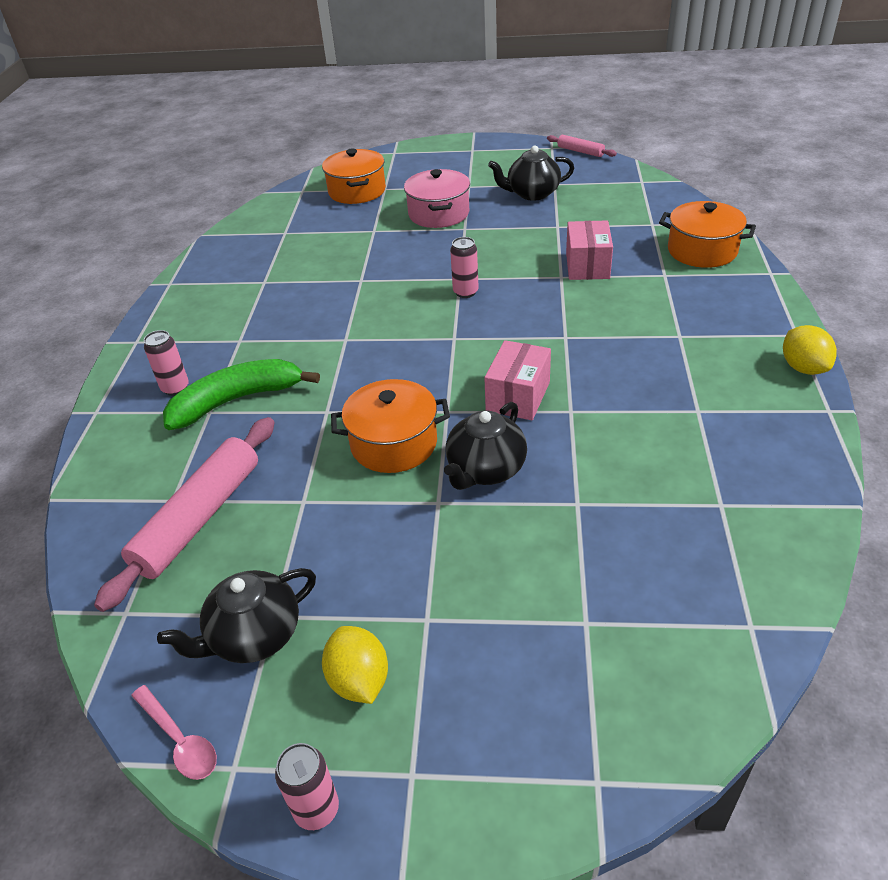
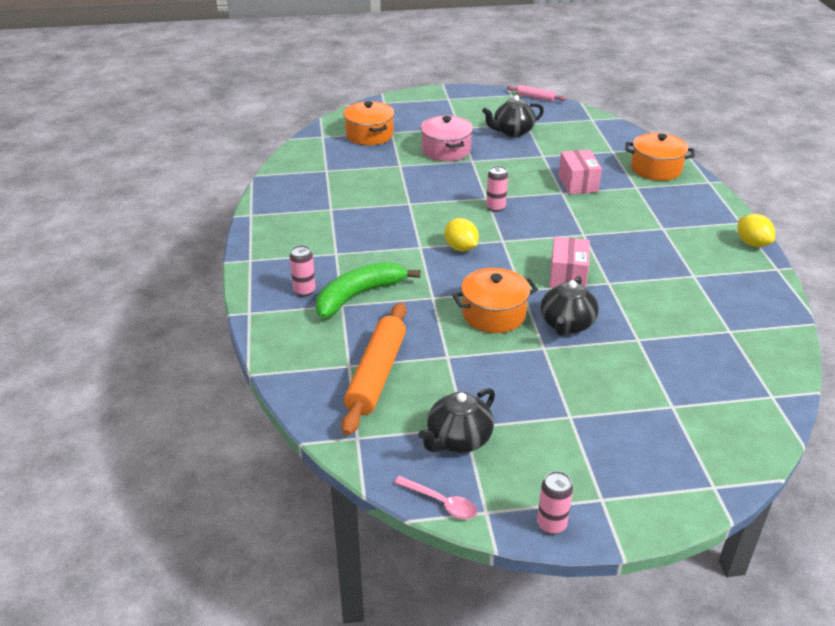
camera: 15 degrees left, 5 degrees down
(199, 518) = (376, 375): pink rolling pin -> orange rolling pin
(359, 680) = (542, 455): yellow lemon -> yellow lemon (461, 248)

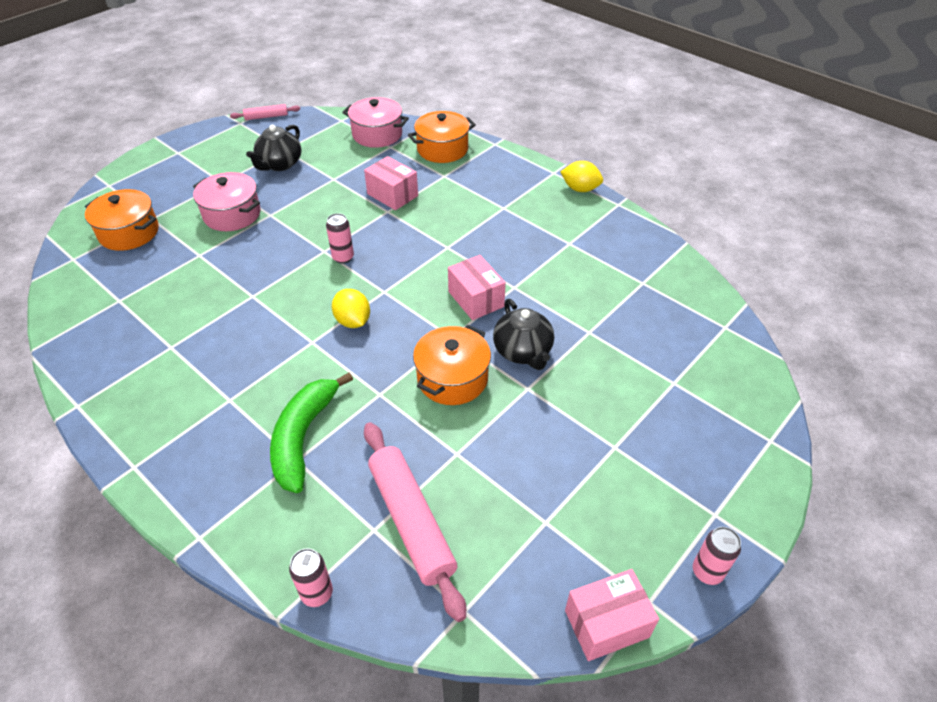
camera: 40 degrees left, 10 degrees up
(304, 291) = (238, 468): pink can -> pink can (317, 593)
(376, 375) = (411, 521): orange rolling pin -> pink rolling pin
(441, 503) = (606, 624): pink spoon -> pink box
(458, 440) = (553, 541): black teapot -> none
(461, 248) = (353, 321): yellow lemon -> yellow lemon turned 45 degrees clockwise
(611, 139) = (377, 134): none -> pink pot

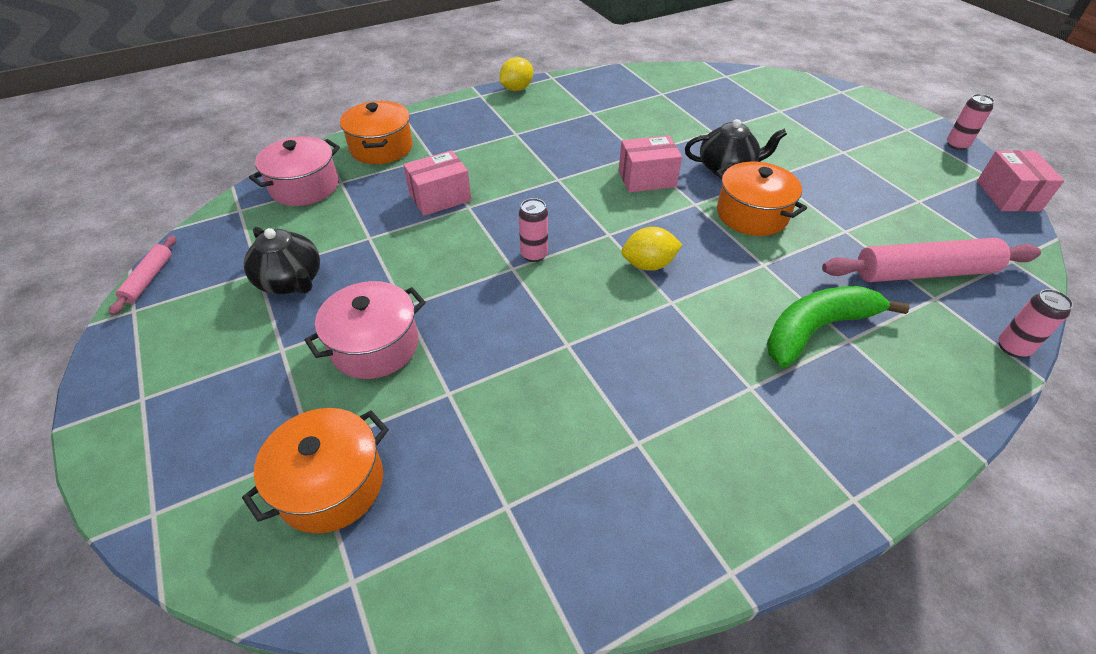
camera: 70 degrees left, 0 degrees up
(304, 437) = (817, 329): green banana -> green banana turned 120 degrees clockwise

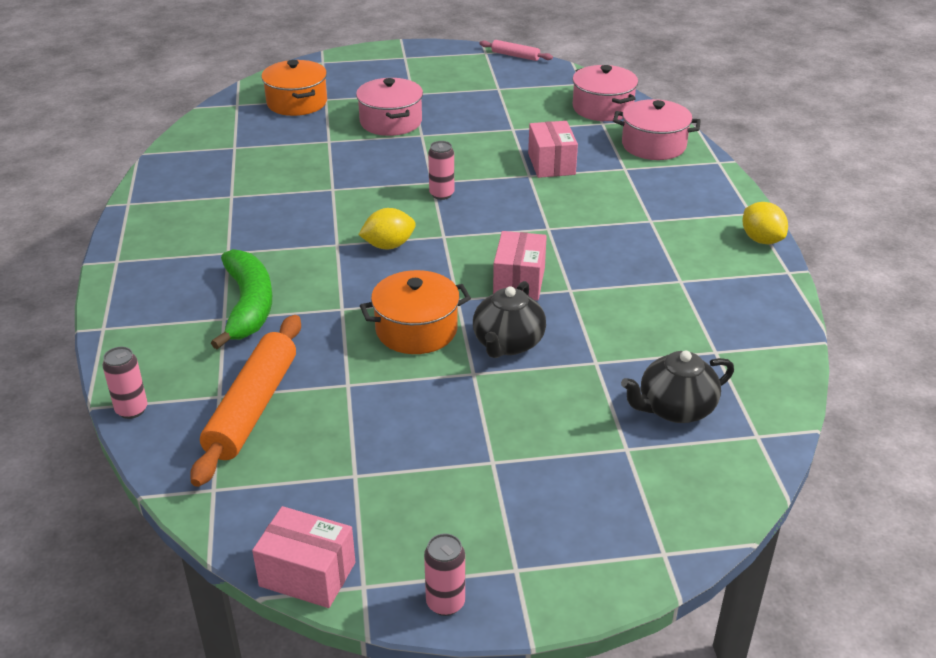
camera: 110 degrees right, 10 degrees down
(291, 281) = (479, 99): black teapot -> black teapot (675, 409)
(381, 148) = (653, 145): orange pot -> pink pot
(648, 265) = (388, 245): yellow lemon -> yellow lemon turned 60 degrees clockwise
(924, 272) = (252, 408): pink rolling pin -> orange rolling pin

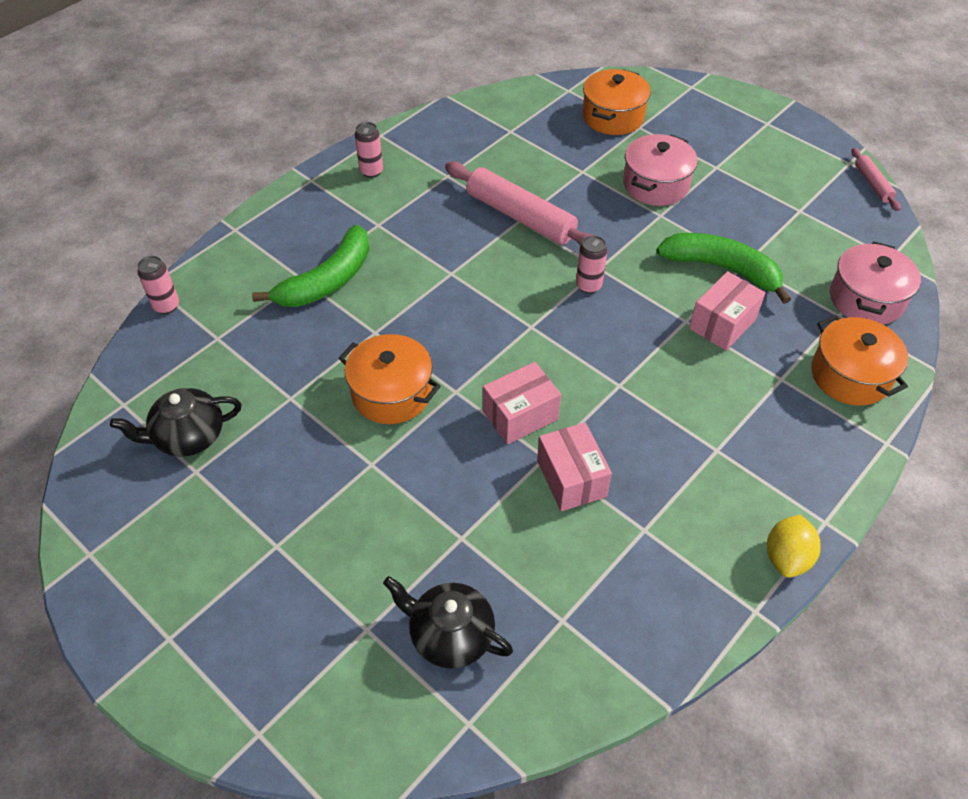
camera: 50 degrees right, 15 degrees up
(252, 408) = (220, 364): orange rolling pin -> none
(307, 574) = (79, 514): pink box -> pink box (571, 478)
(330, 187) = (520, 216): none -> pink rolling pin
(388, 245) = (481, 303): yellow lemon -> none
(445, 603) = (104, 615): pink can -> pink can (371, 171)
(505, 139) = (722, 269): none -> green banana
(508, 344) = (429, 462): black teapot -> black teapot (188, 437)
(653, 145) = (850, 375): pink pot -> orange pot

